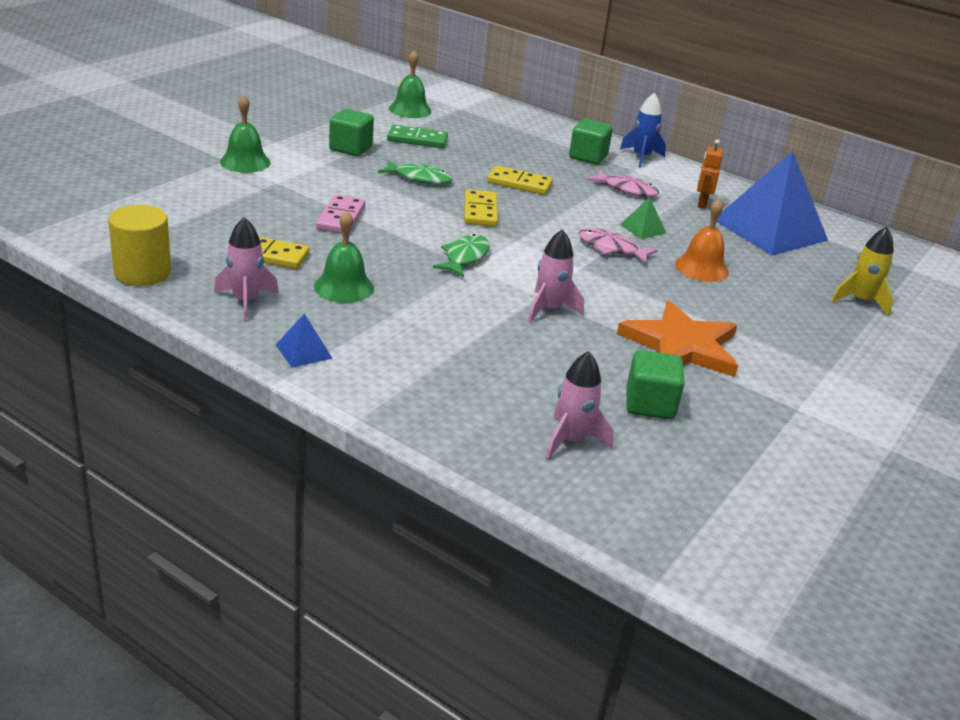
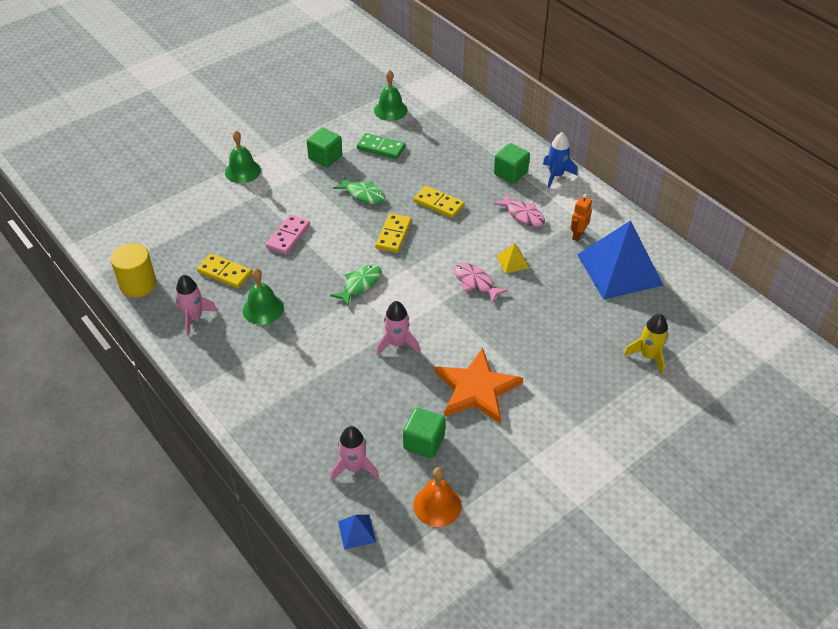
camera: 20 degrees right, 15 degrees up
(303, 351) = (214, 368): blue pyramid -> blue pyramid (357, 531)
(643, 228) = (512, 262): green pyramid -> yellow pyramid
(701, 268) = (537, 309): orange bell -> orange bell (437, 505)

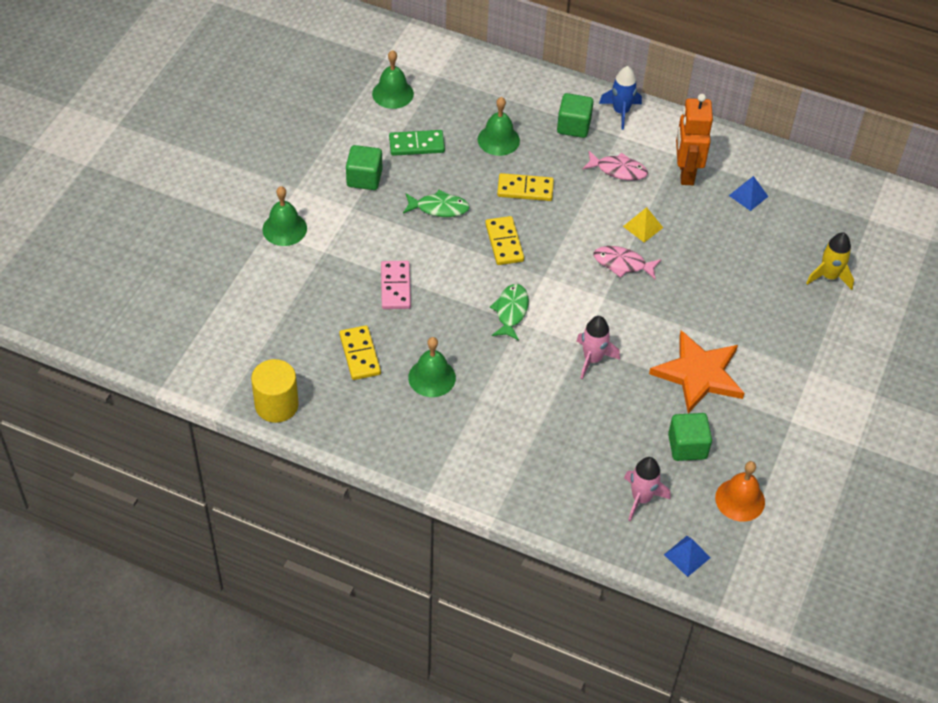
camera: 30 degrees left, 5 degrees up
(194, 317) = (367, 416): pink rocket -> none
(224, 273) = (360, 354): yellow domino -> yellow domino turned 75 degrees clockwise
(444, 164) = (498, 140): none -> green bell
(578, 235) = (686, 173): orange robot -> orange robot, size x1.79
(619, 269) = (748, 196): blue pyramid -> blue pyramid, size x0.40

